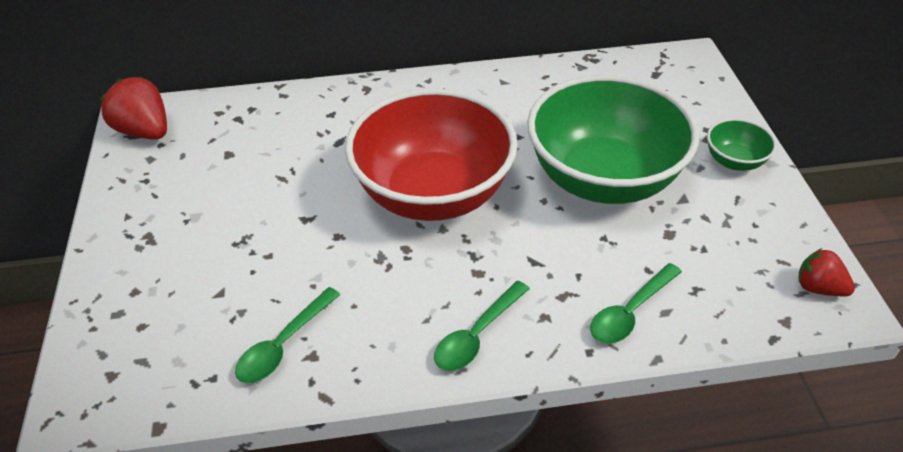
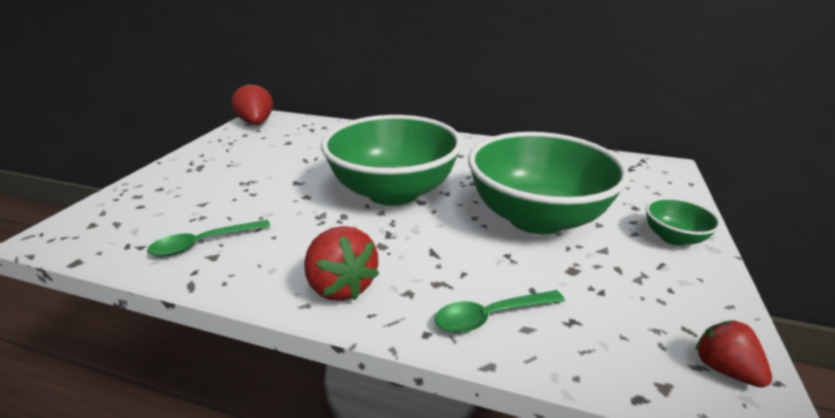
camera: 25 degrees right, 15 degrees down
(433, 194) = (393, 192): red bowl -> green bowl
(477, 335) = (341, 286): green spoon -> red strawberry

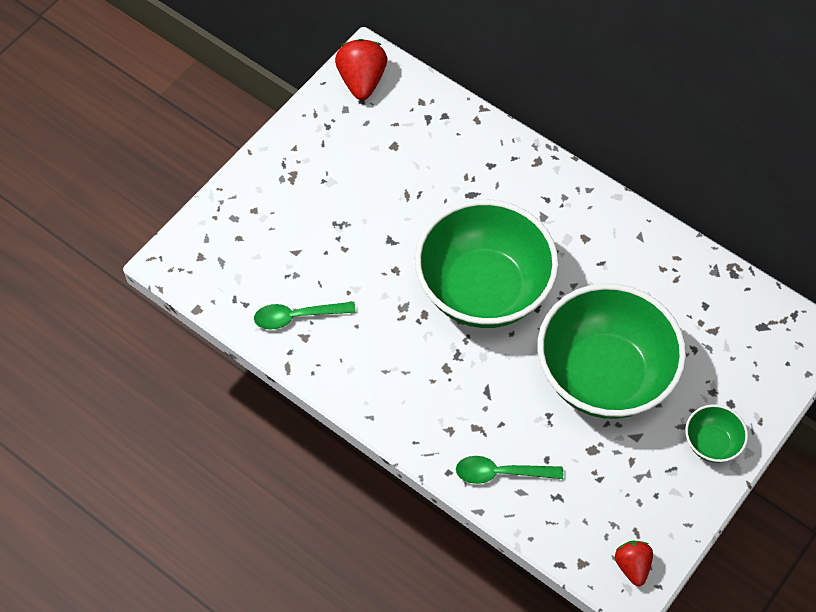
camera: 20 degrees right, 30 degrees up
(341, 286) = (401, 406): red strawberry -> none

